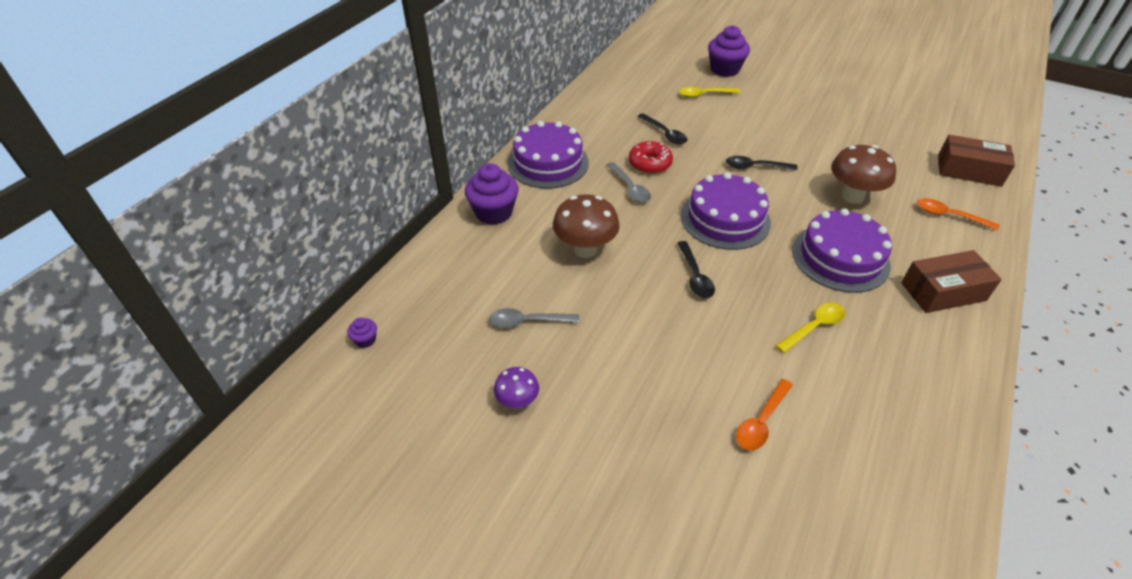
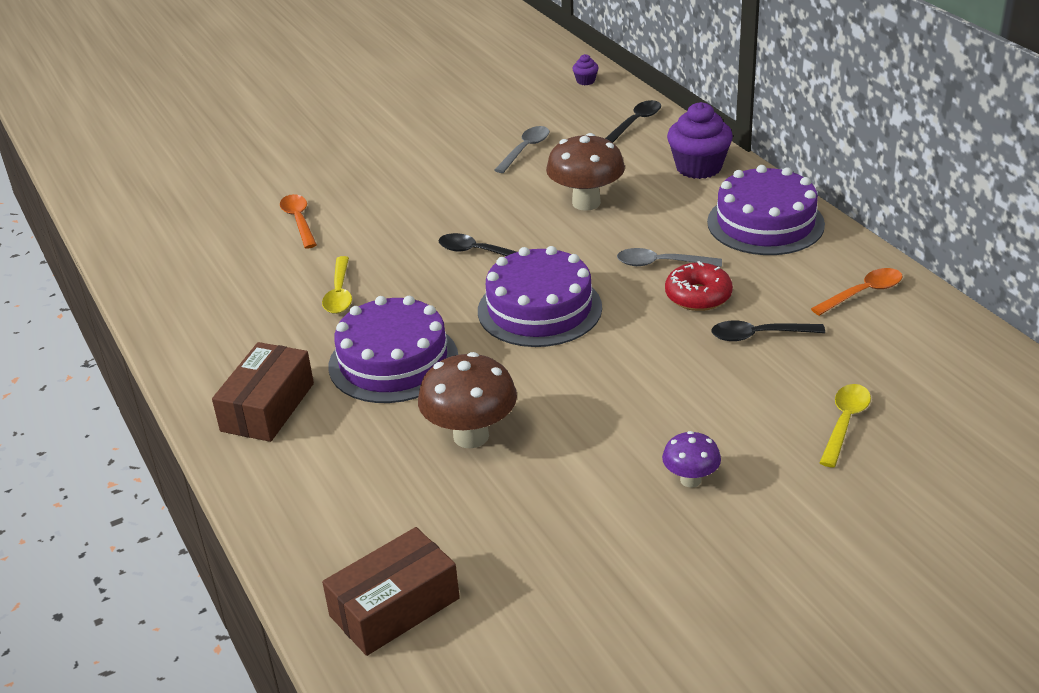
camera: 125 degrees right, 10 degrees down
(517, 401) = (451, 127): purple mushroom -> purple mushroom (690, 480)
(724, 69) = (922, 490): purple cupcake -> none
(755, 167) = (612, 381): black spoon -> black spoon (636, 122)
(949, 215) = (347, 505): orange spoon -> orange spoon (863, 293)

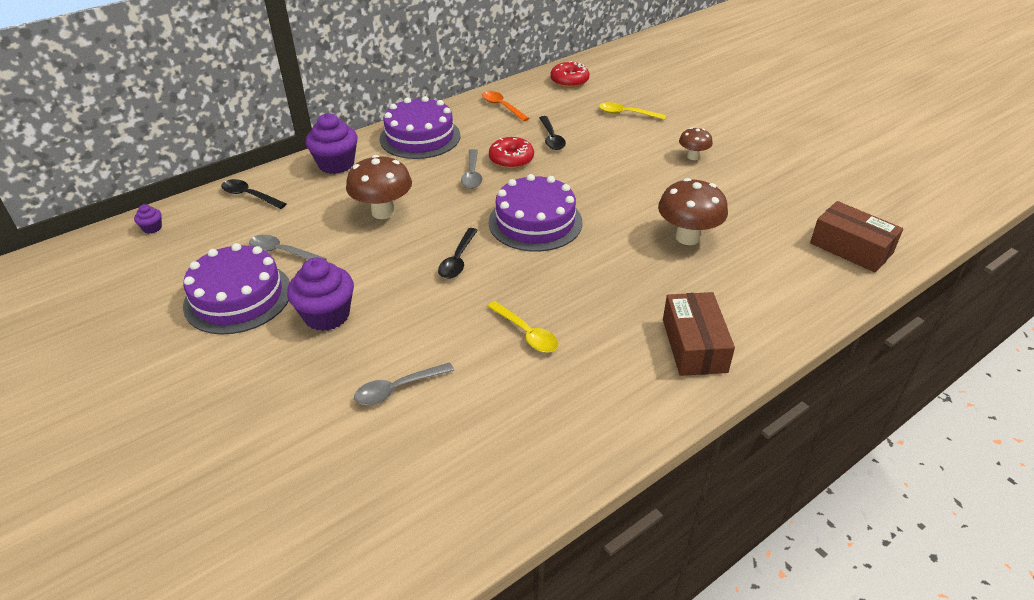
camera: 100 degrees left, 5 degrees up
(268, 407) = (694, 345): brown box -> brown box turned 75 degrees clockwise
(299, 221) = (398, 389): orange spoon -> grey spoon
(339, 293) = (526, 333): yellow spoon -> yellow spoon turned 60 degrees clockwise
(393, 361) = (616, 285): purple cake -> purple cake (238, 297)
(415, 180) = (327, 315): none -> purple cupcake
(690, 480) = (693, 157): purple mushroom -> brown mushroom
(970, 369) = (569, 81): none -> red donut

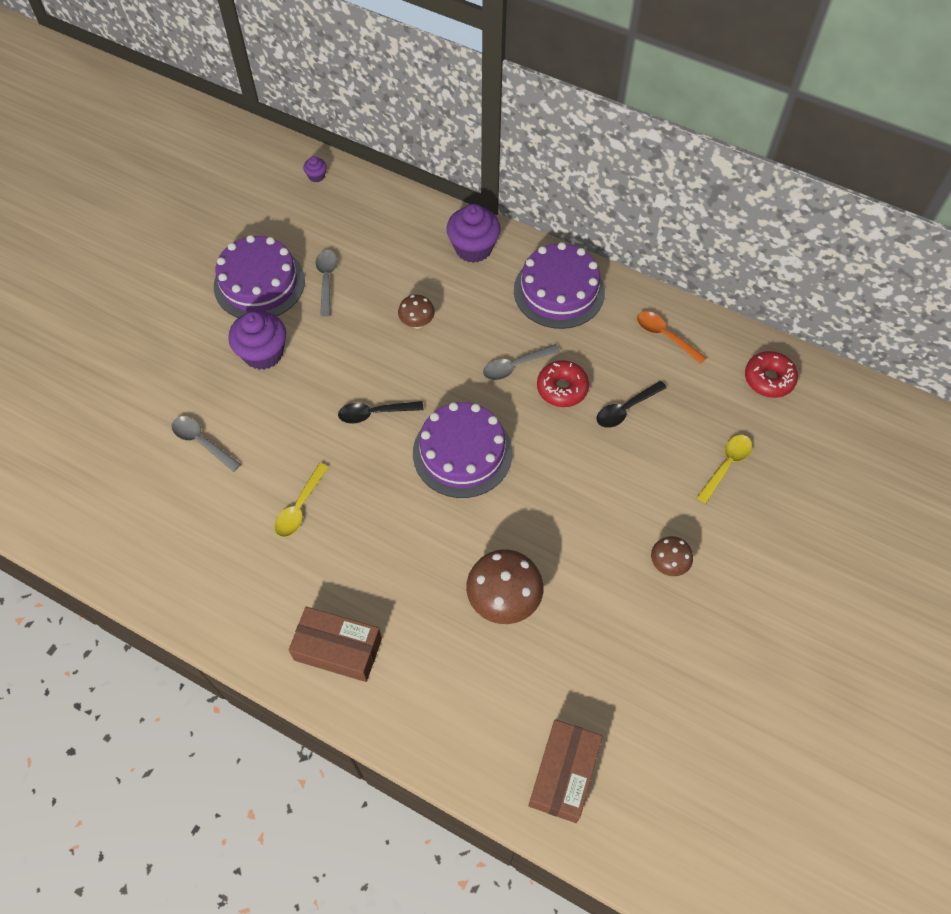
camera: 65 degrees right, 20 degrees up
(249, 196) = (391, 213): black spoon -> none
(383, 212) = (417, 323): brown mushroom -> brown mushroom, size x0.56
(502, 107) = (665, 336): orange spoon -> orange spoon turned 75 degrees counterclockwise
(626, 114) = (726, 465): yellow spoon -> yellow spoon turned 45 degrees clockwise
(694, 345) = (338, 649): brown box -> brown box turned 45 degrees clockwise

